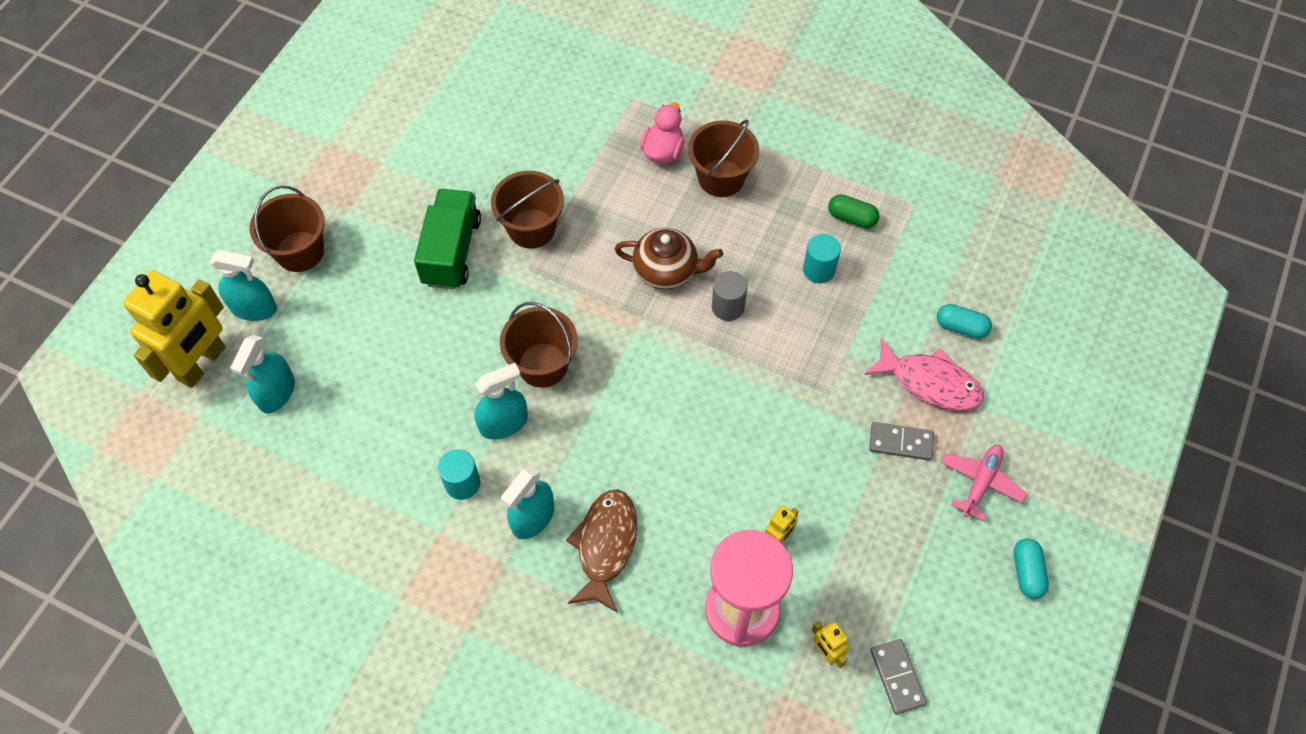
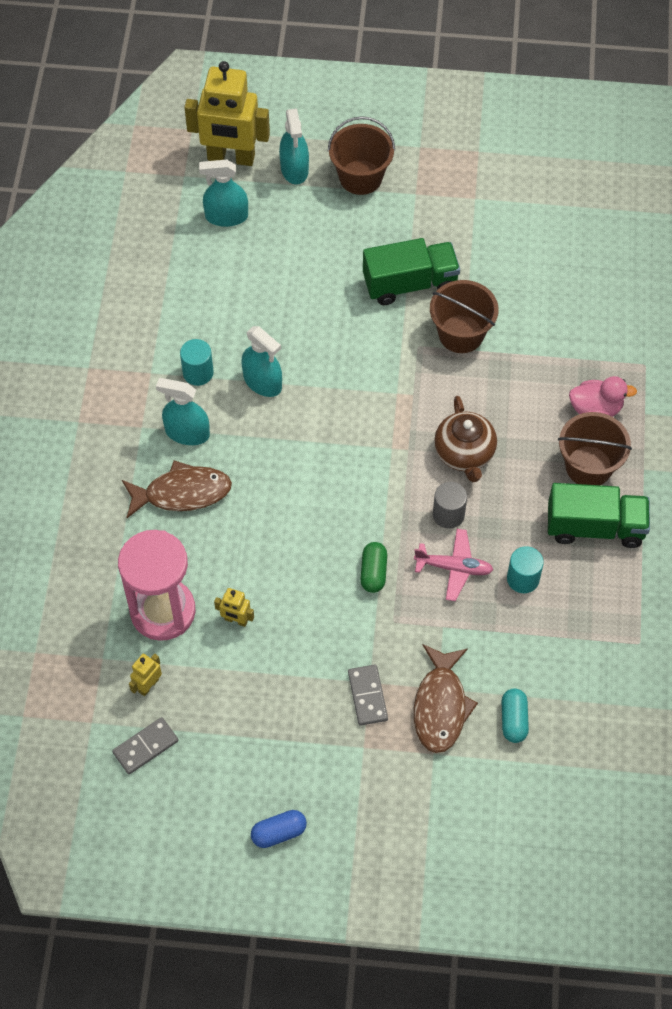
camera: 70 degrees right, 0 degrees up
(542, 365) = (328, 390): brown bucket -> none
(785, 195) = (595, 527): none -> green truck
(851, 218) = (596, 592): green capsule -> green capsule (373, 572)
(930, 382) = (440, 706): pink fish -> brown fish
(980, 483) = (353, 774): pink plane -> pink plane (454, 568)
(1027, 572) = (279, 833): turquoise capsule -> blue capsule

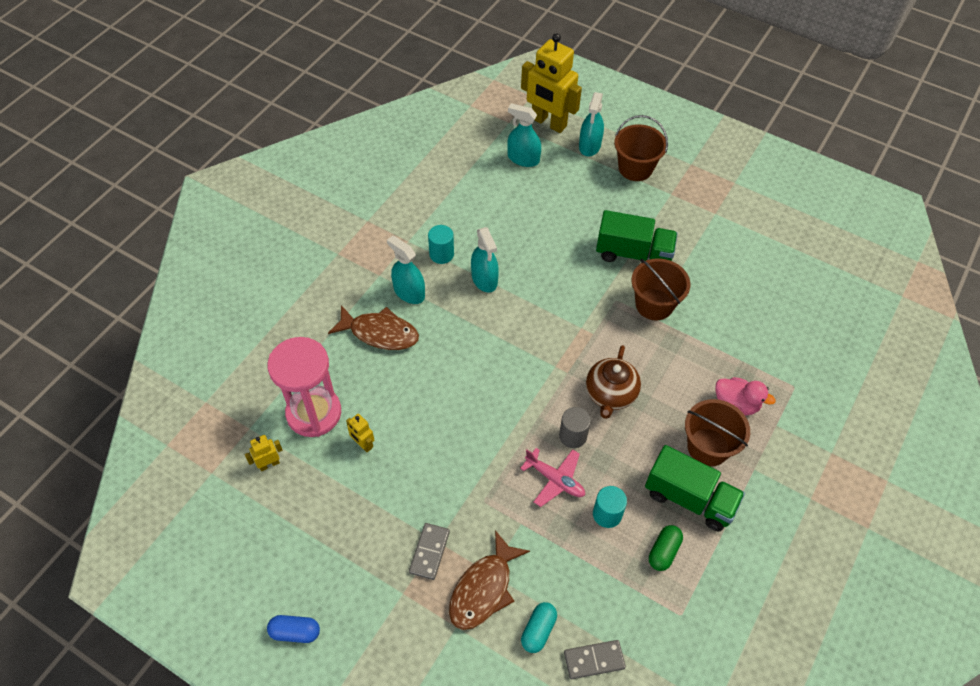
camera: 25 degrees right, 5 degrees down
(145, 747) = (238, 511): grey domino -> grey domino (594, 660)
(373, 572) = (489, 455): green capsule -> green capsule (663, 551)

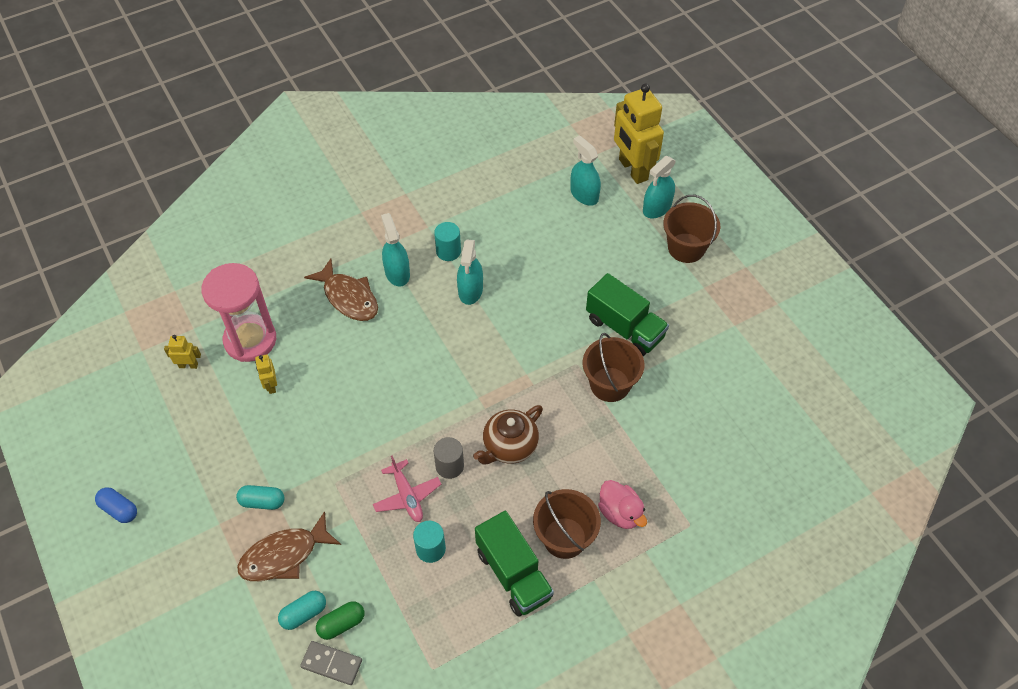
camera: 30 degrees right, 0 degrees up
(429, 552) = (262, 502): grey domino -> turquoise capsule
(663, 551) = (456, 607): green capsule -> green capsule (341, 624)

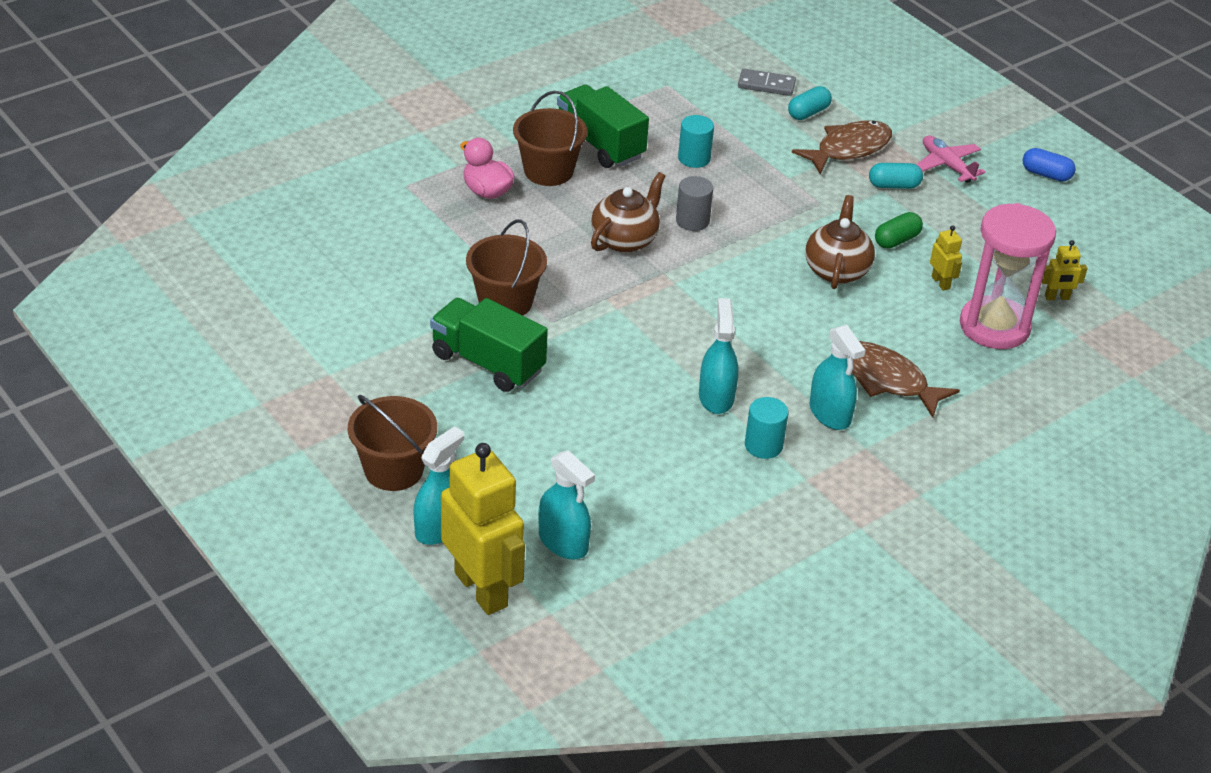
camera: 170 degrees right, 15 degrees down
(341, 624) = (767, 108): green capsule -> green capsule (896, 240)
(347, 403) = (837, 270): none -> brown teapot
(407, 496) = (733, 195): pink plane -> pink plane (947, 165)

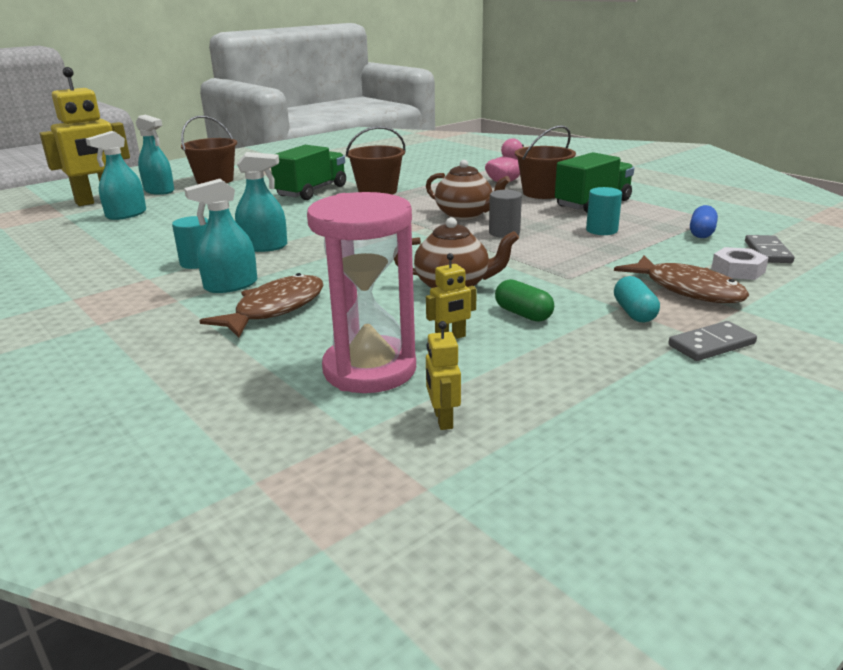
camera: 90 degrees right, 15 degrees down
(808, 113) = (738, 270): turquoise capsule -> white nut
(947, 165) = (711, 345): pink plane -> grey domino
(1046, 174) = (769, 423): blue capsule -> blue capsule (701, 233)

